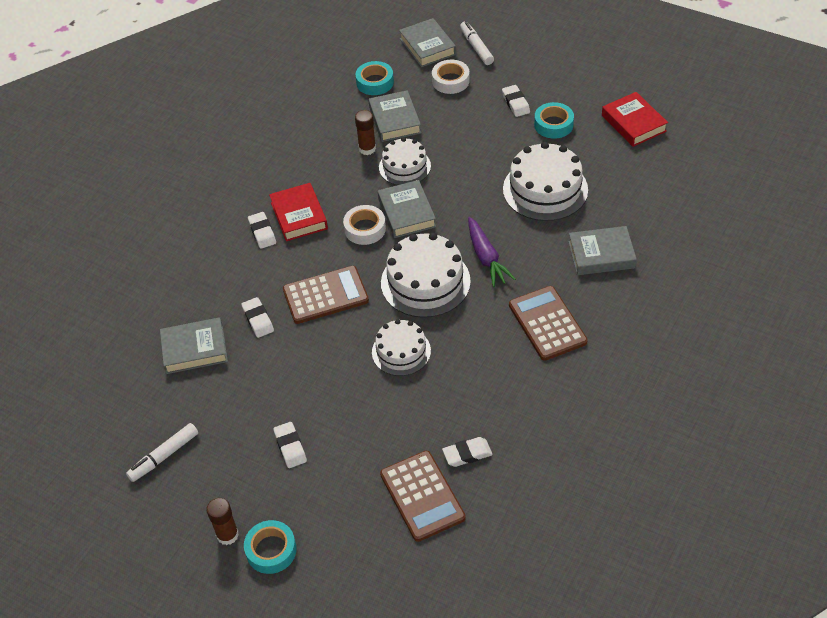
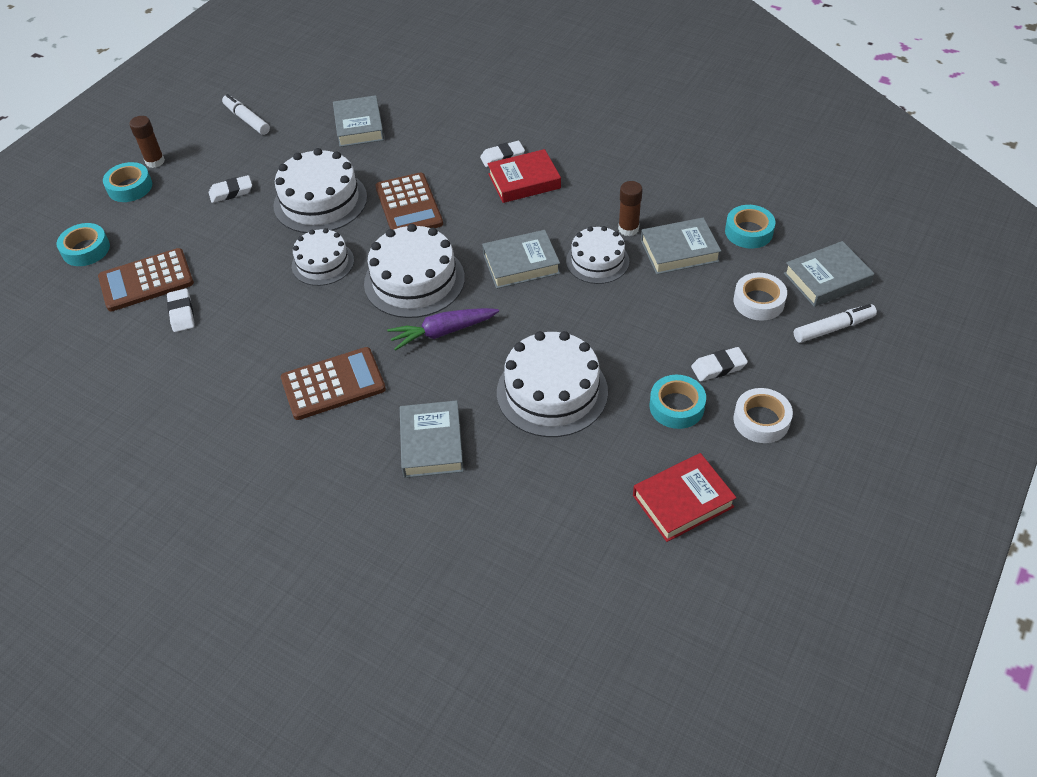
camera: 90 degrees right, 0 degrees up
(258, 320) = (386, 162): white eraser -> none
(312, 366) = (320, 201): none -> white cake
(365, 229) = (499, 231): white tape -> white tape (761, 420)
(373, 568) = (86, 249): none -> turquoise tape

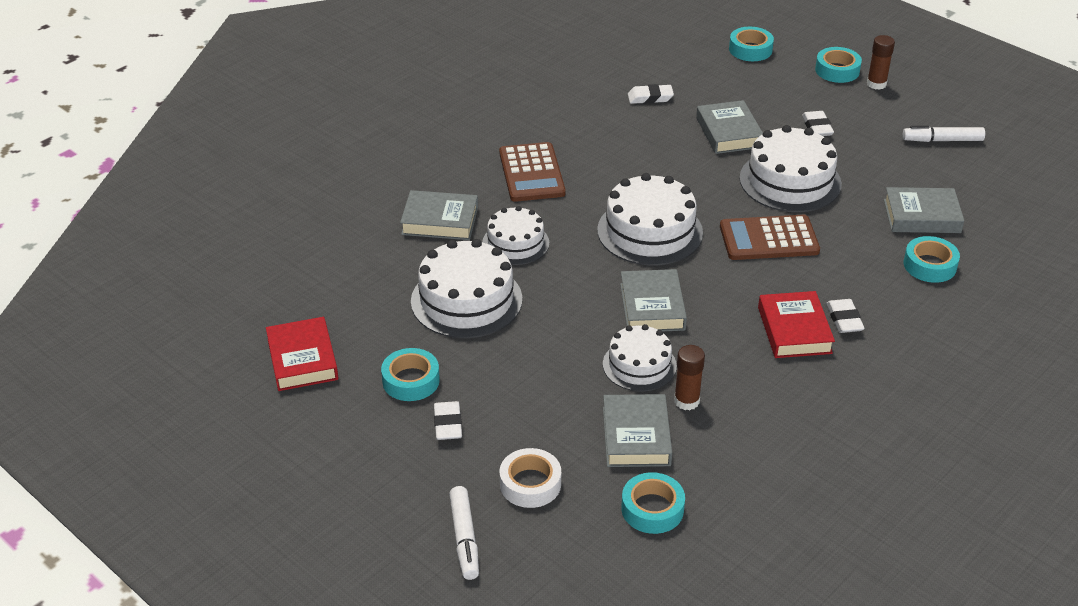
camera: 100 degrees right, 10 degrees down
(146, 281) = (698, 80): brown calculator -> none
(247, 120) = (943, 140): white marker -> white marker turned 150 degrees counterclockwise
(323, 263) = (693, 177): white cake -> white cake (515, 243)
(423, 119) = (930, 265): none -> turquoise tape
(443, 332) = (571, 242): purple carrot -> none
(761, 420) = (365, 438): white tape -> none
(827, 279) = (546, 559): grey book -> grey book (729, 132)

